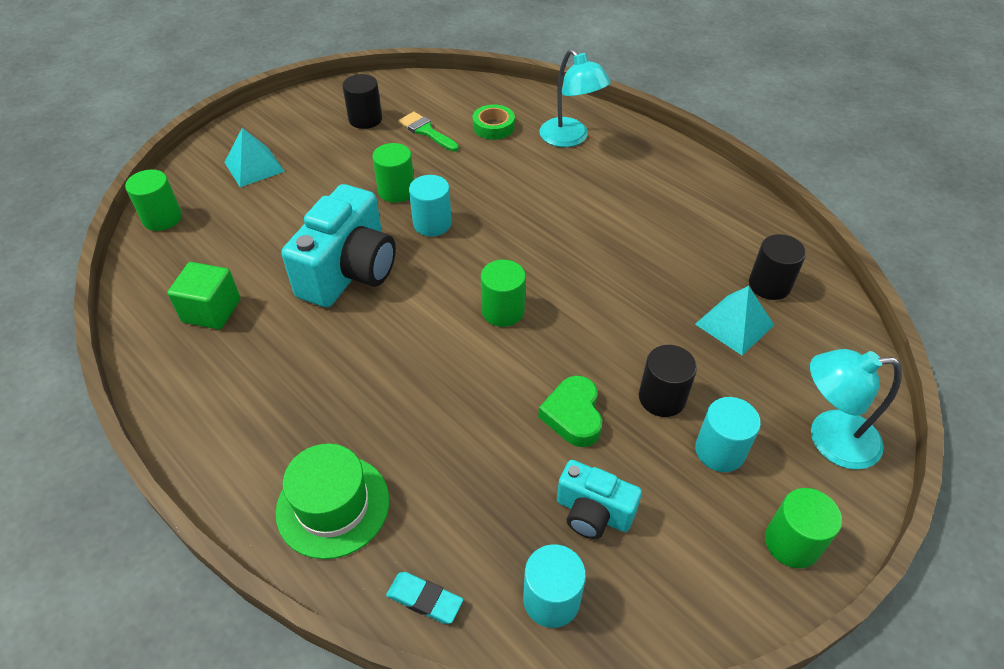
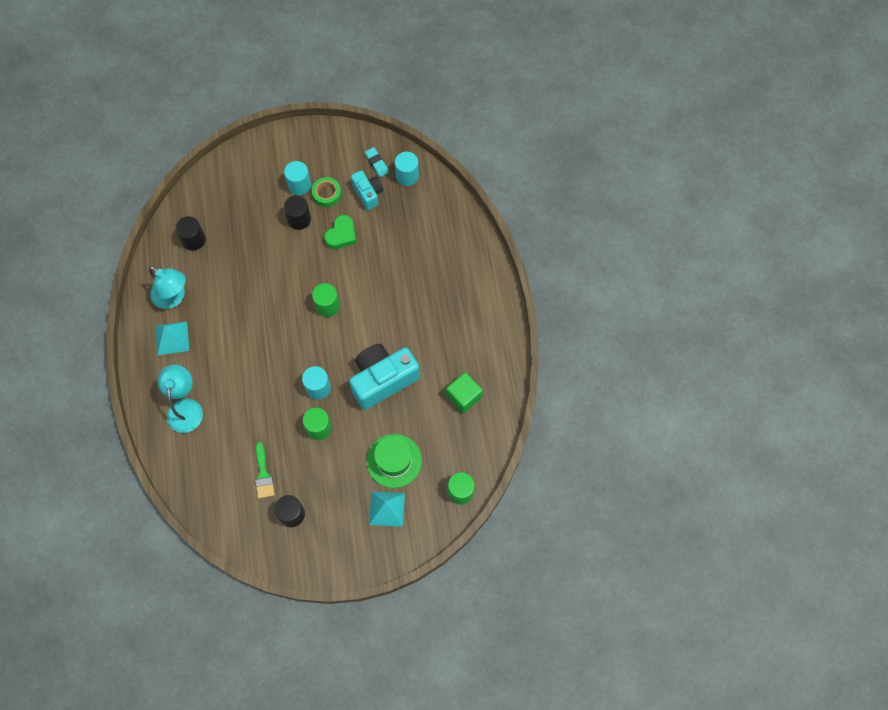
camera: 145 degrees left, 20 degrees up
(333, 505) = (461, 257): green hat -> green hat (394, 461)
(424, 599) = (449, 202): turquoise eraser -> turquoise eraser (377, 163)
(493, 127) = (220, 450): green tape -> green tape (326, 194)
(734, 324) = (232, 231): turquoise pyramid -> turquoise pyramid (172, 338)
(791, 543) = (309, 141): green cylinder -> none
(829, 439) = (253, 163): turquoise lamp -> turquoise lamp (173, 297)

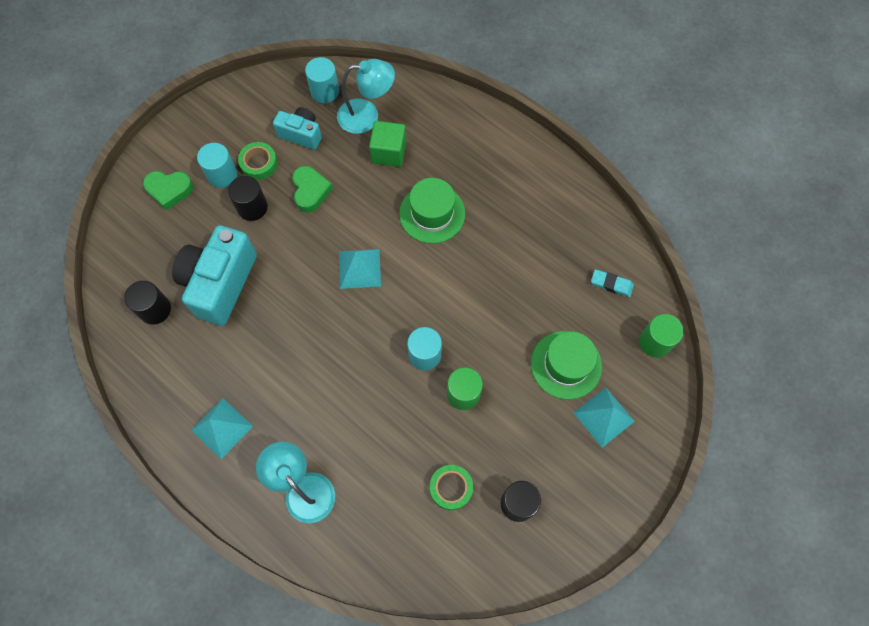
camera: 40 degrees left, 0 degrees up
(173, 297) = (185, 385): turquoise lamp -> turquoise lamp (367, 116)
(261, 172) = (169, 190): none -> green heart
(263, 474) = (451, 488): green brush -> green tape
(327, 306) = (359, 268): green cylinder -> turquoise pyramid
(377, 163) = (283, 100): turquoise eraser -> turquoise eraser (611, 284)
(383, 380) = (481, 296): turquoise camera -> turquoise camera (220, 283)
(401, 305) = (432, 213): none -> green hat
(463, 397) = (572, 252): green cube -> green cube (389, 152)

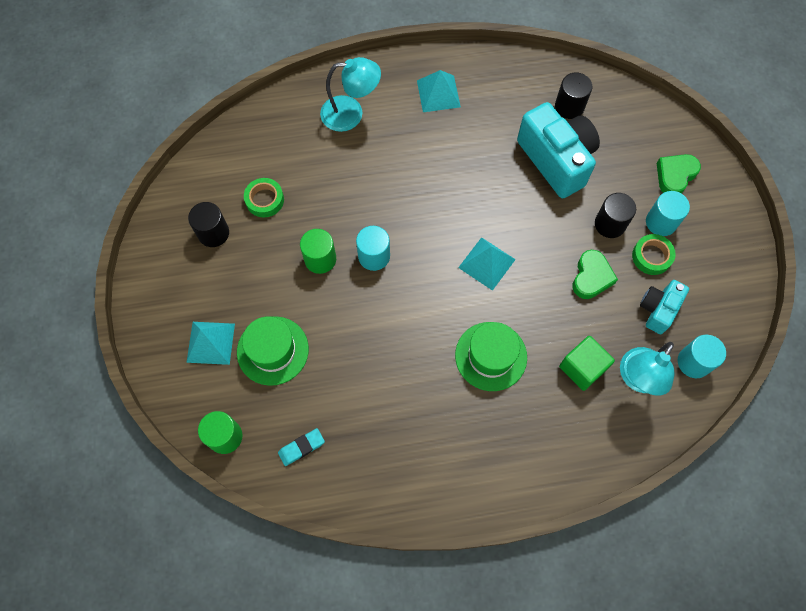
camera: 130 degrees right, 0 degrees up
(301, 134) = (658, 309): turquoise camera -> turquoise camera turned 150 degrees clockwise
(310, 191) = (591, 277): green heart -> green heart turned 105 degrees counterclockwise

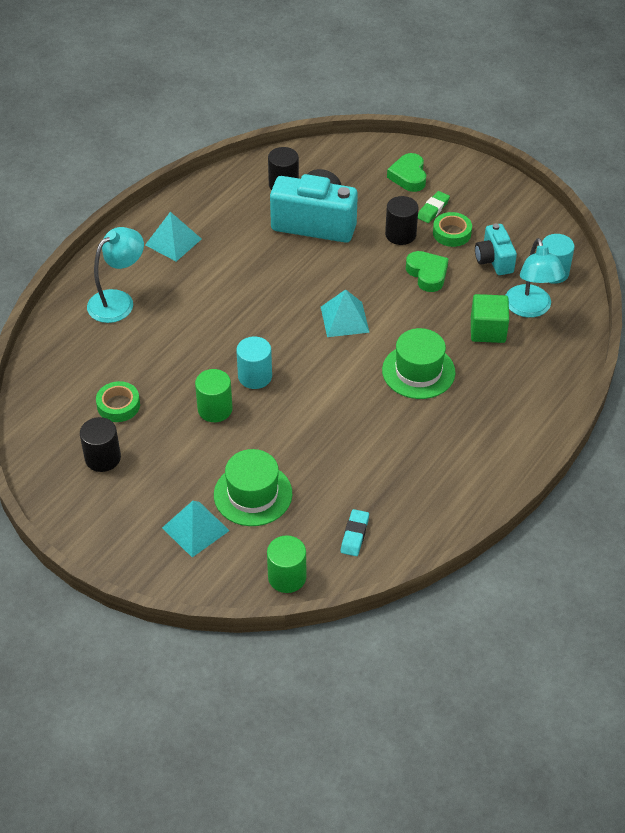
camera: 45 degrees left, 20 degrees down
(661, 222) = (433, 209): turquoise cylinder -> green eraser

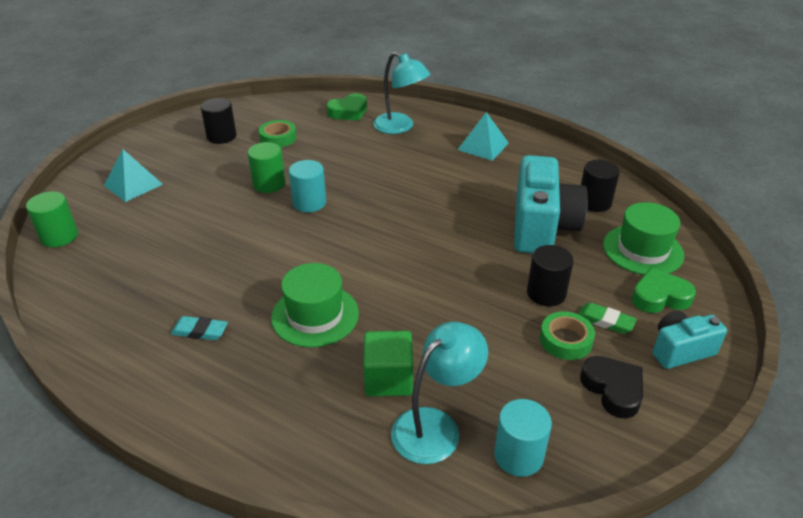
camera: 85 degrees right, 10 degrees down
(253, 494) = (163, 211): green hat -> green hat (643, 250)
(344, 319) = (394, 255): turquoise pyramid -> none
(354, 535) = (92, 276): turquoise eraser -> turquoise eraser (200, 331)
(427, 274) = (481, 319): green heart -> green heart (348, 112)
(494, 260) = (526, 385): turquoise camera -> turquoise camera (680, 350)
(498, 219) = (613, 389): none -> black heart
(530, 309) = (436, 426): turquoise lamp -> turquoise lamp turned 150 degrees clockwise

